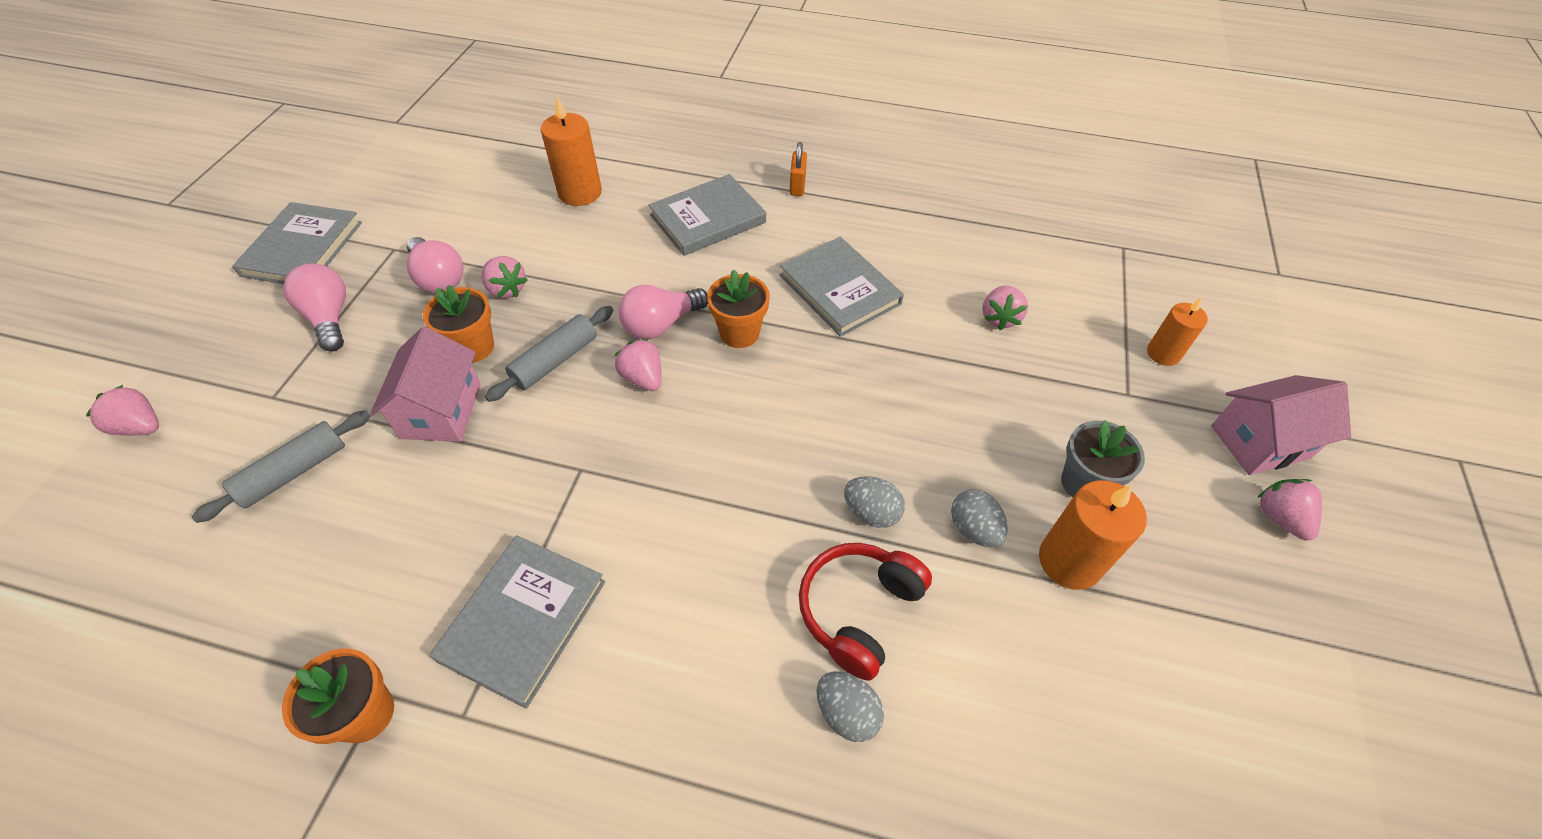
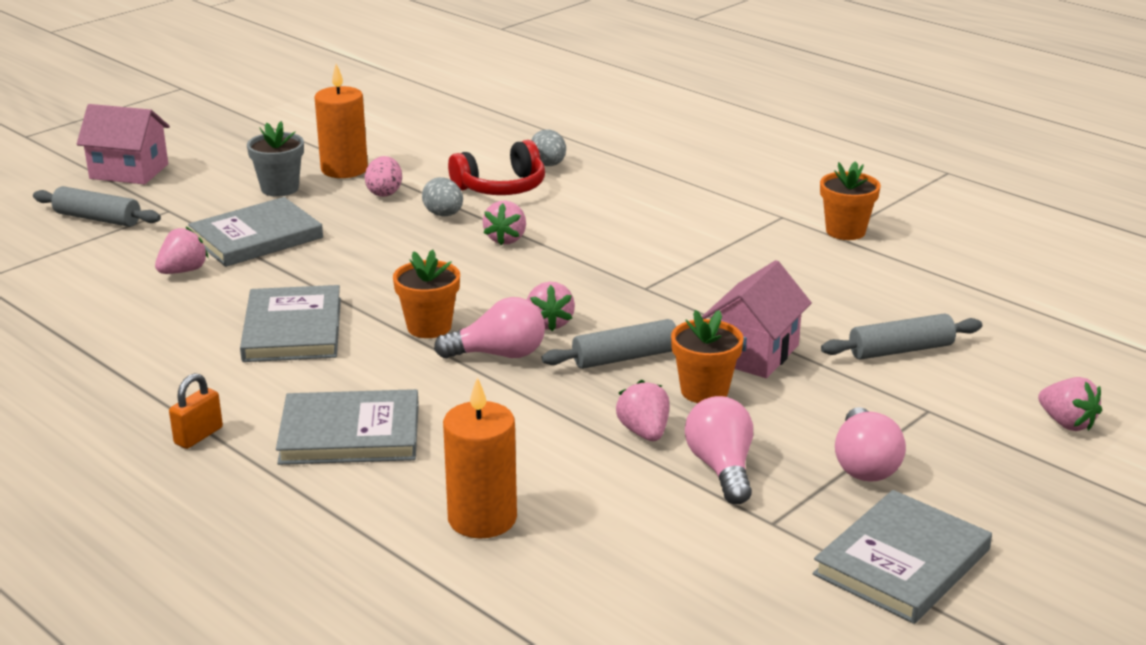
camera: 150 degrees left, 25 degrees down
(523, 620) = (727, 236): grey book -> grey book (256, 237)
(973, 529) = (384, 193): grey egg -> pink egg
(1163, 353) = (98, 219): orange candle -> grey rolling pin
(1279, 517) = (186, 149): pink strawberry -> pink strawberry (506, 239)

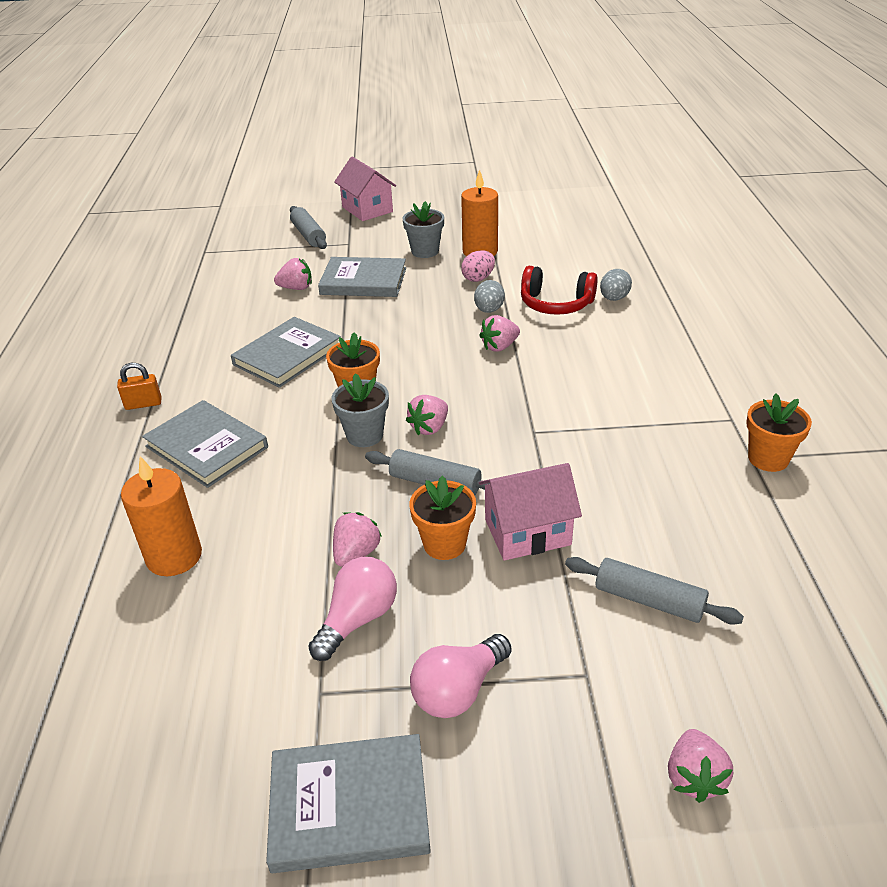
camera: 45 degrees right, 10 degrees up
(499, 354) = (364, 435): pink light bulb -> grey flower pot

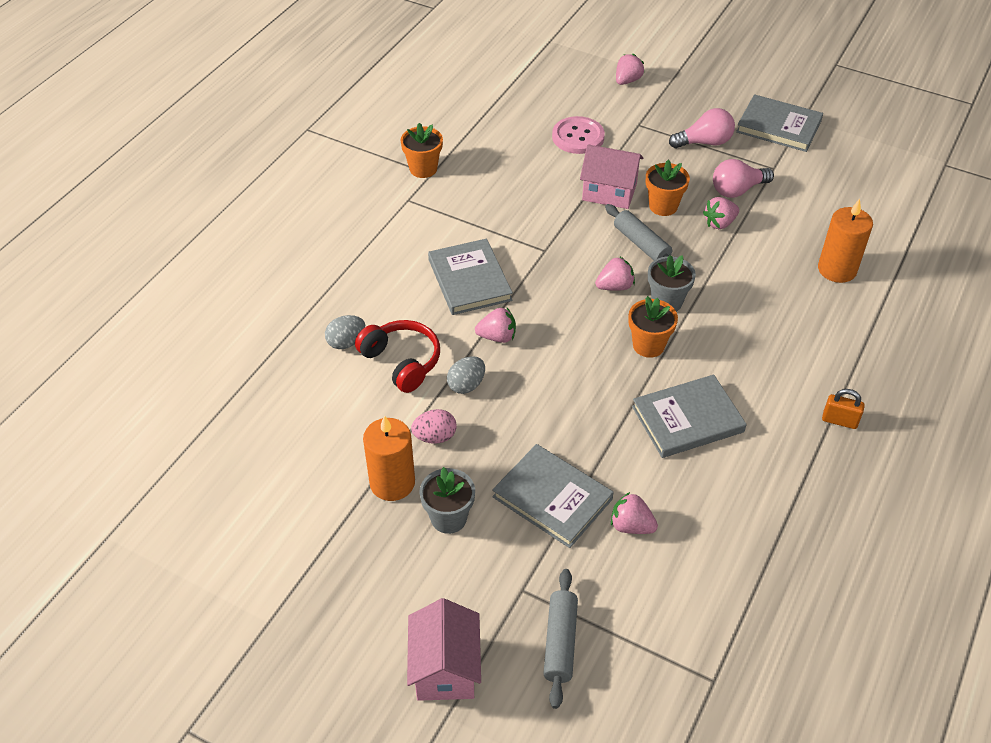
camera: 150 degrees left, 10 degrees up
(206, 447) = (793, 347): grey book -> grey book (469, 280)
(649, 600) = (578, 137): grey rolling pin -> pink button

